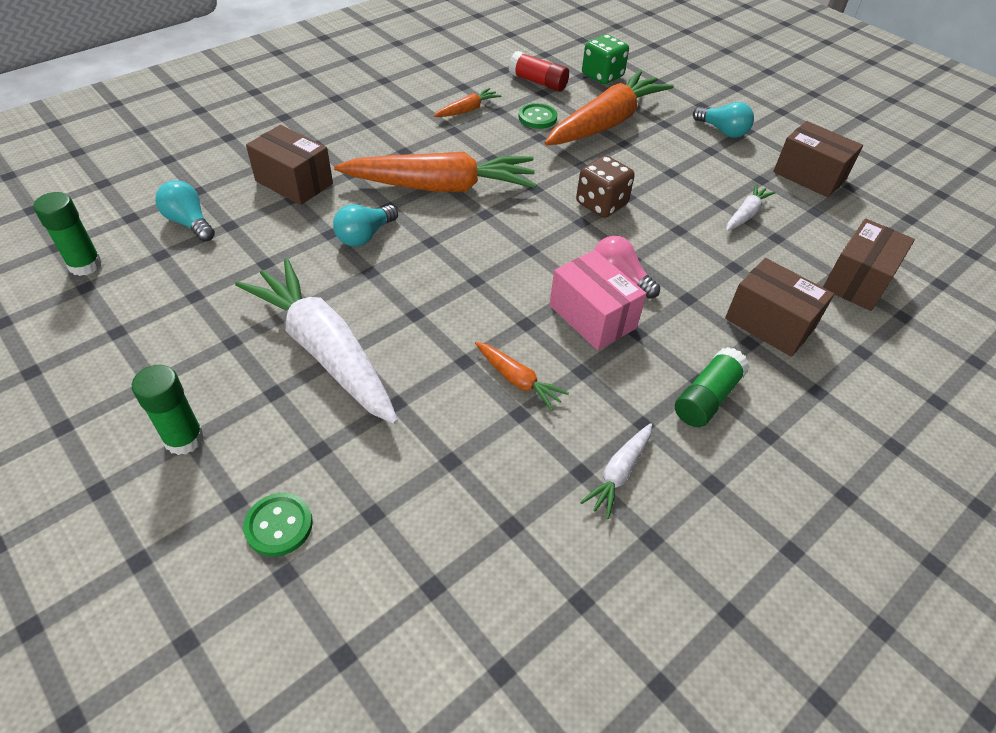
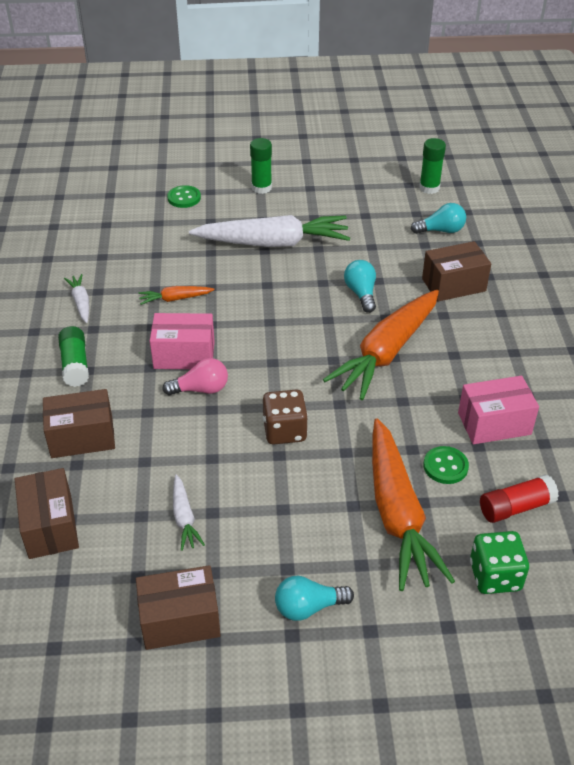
camera: 130 degrees right, 5 degrees down
(467, 110) = (494, 423): orange carrot -> pink box

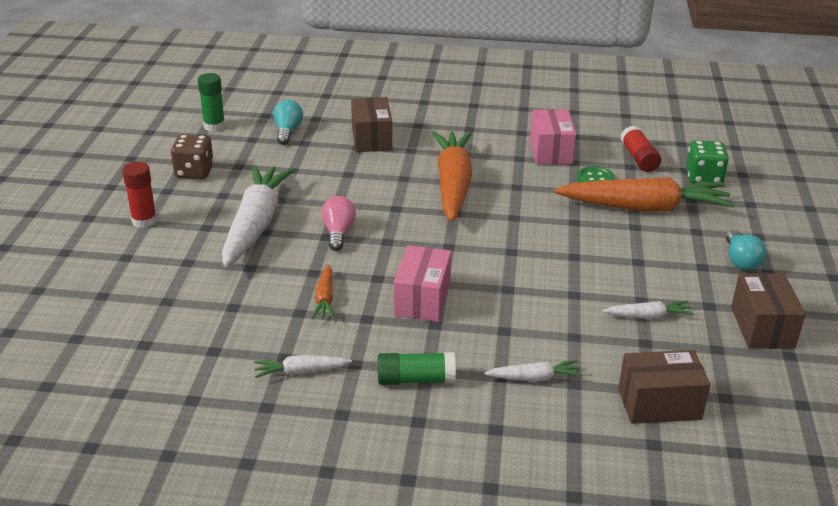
camera: 80 degrees left, 10 degrees down
(82, 437) = (534, 378): brown box -> white carrot
(184, 198) = (127, 277): green button -> none
(201, 389) = (478, 293): pink light bulb -> pink light bulb (338, 233)
(261, 188) = (144, 221): green glue stick -> red glue stick
(284, 431) = (544, 250): brown dice -> brown dice (194, 172)
(361, 293) = (364, 185): turquoise light bulb -> none
(386, 352) = (453, 184): orange carrot -> orange carrot turned 135 degrees counterclockwise

